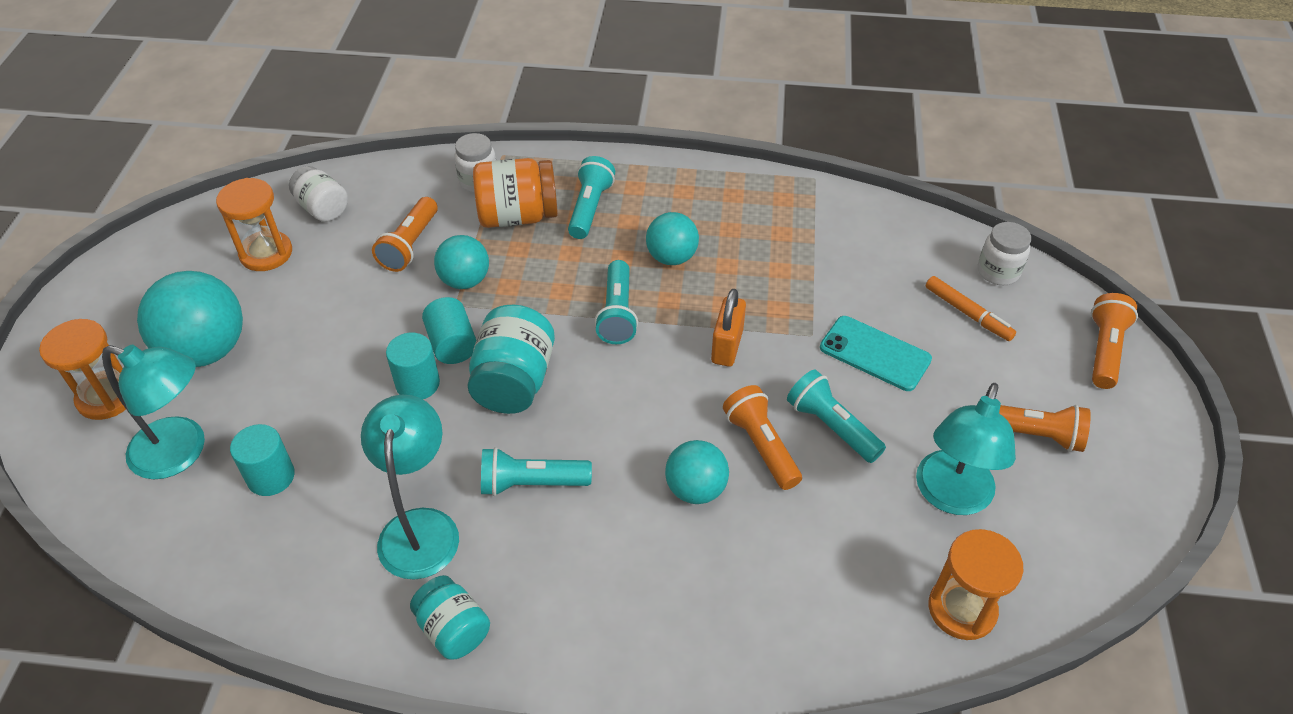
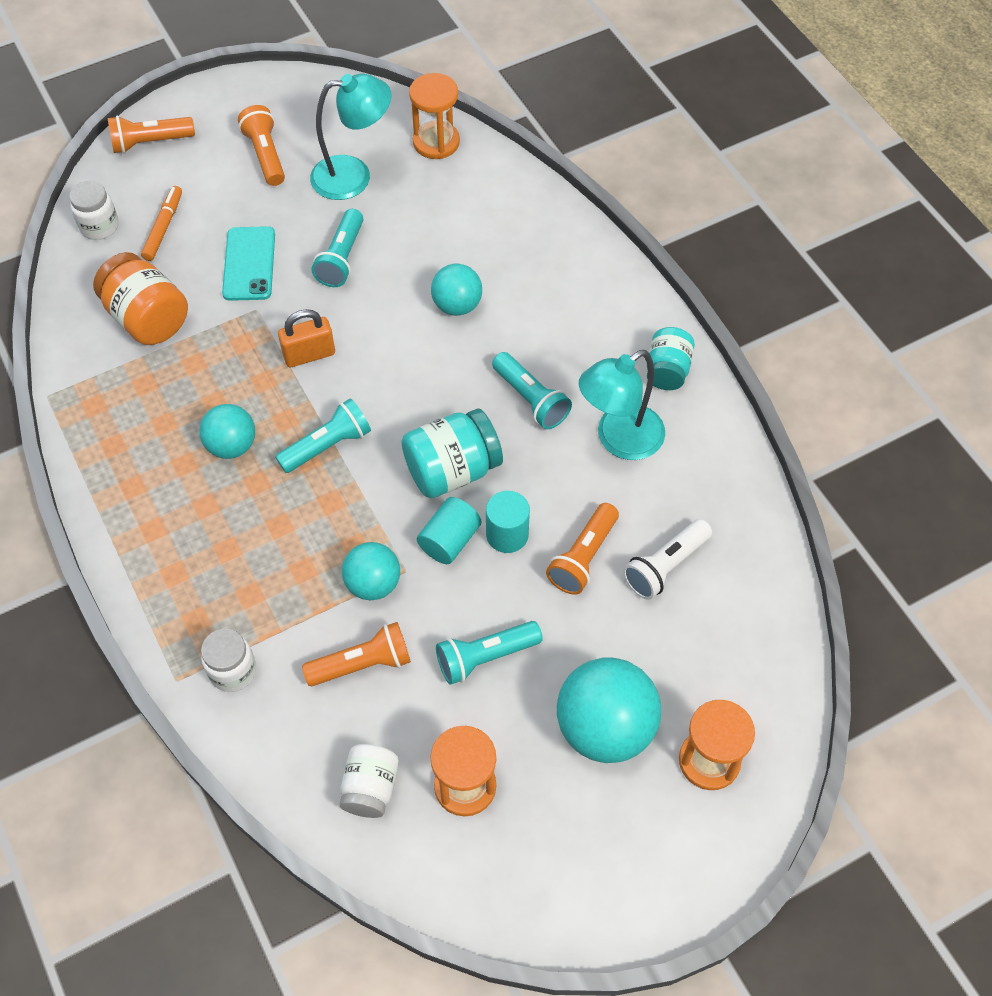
camera: 125 degrees left, 10 degrees up
(181, 452) = (701, 649): turquoise lamp -> none
(271, 477) = (665, 566): turquoise cylinder -> white flashlight
(517, 216) = (260, 600): orange jar -> orange jar (148, 318)
(589, 208) = (208, 547): turquoise flashlight -> turquoise flashlight (485, 657)
(761, 446) = (391, 288): orange flashlight -> orange flashlight (583, 557)

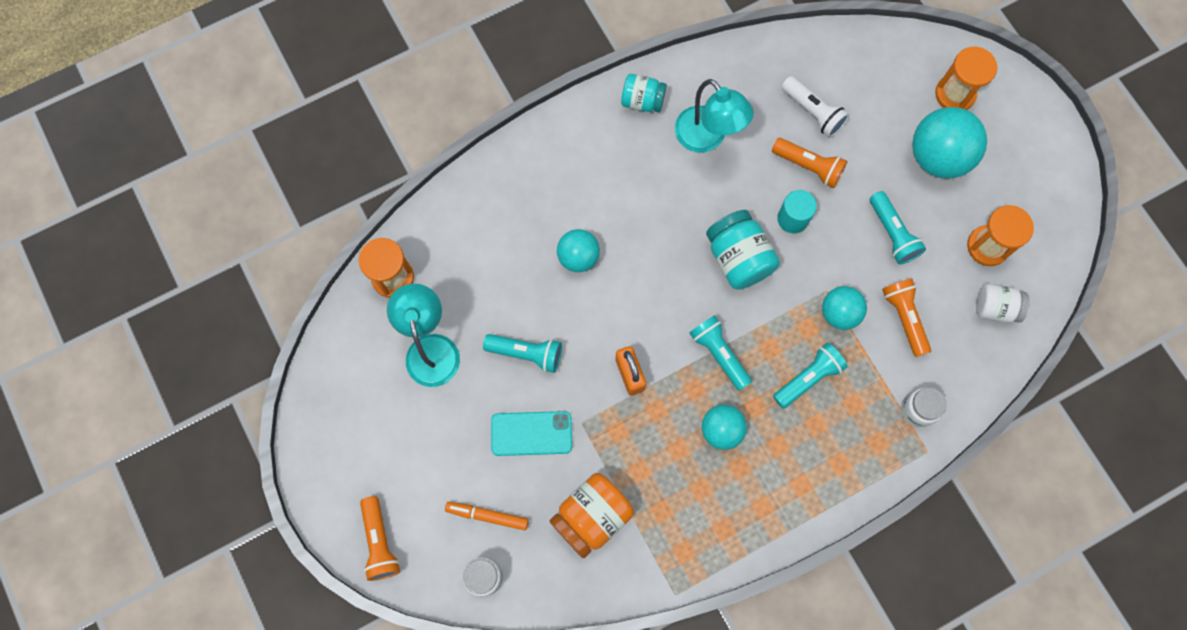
camera: 90 degrees left, 15 degrees up
(265, 155) = (401, 430): orange flashlight -> none
(449, 540) = (799, 259): turquoise cylinder -> none
(531, 399) = (671, 200): turquoise flashlight -> turquoise flashlight (808, 378)

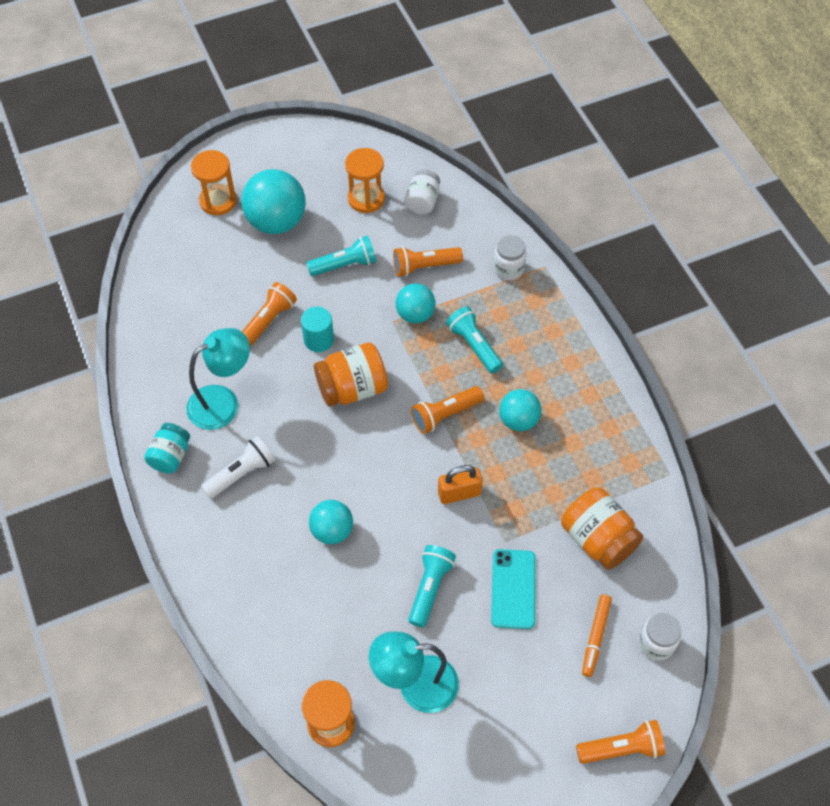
camera: 85 degrees left, 15 degrees down
(719, 354) = (445, 414): turquoise flashlight -> orange flashlight
(738, 258) = (352, 388): turquoise jar -> orange jar
(813, 112) = (213, 311): white flashlight -> white flashlight (241, 473)

